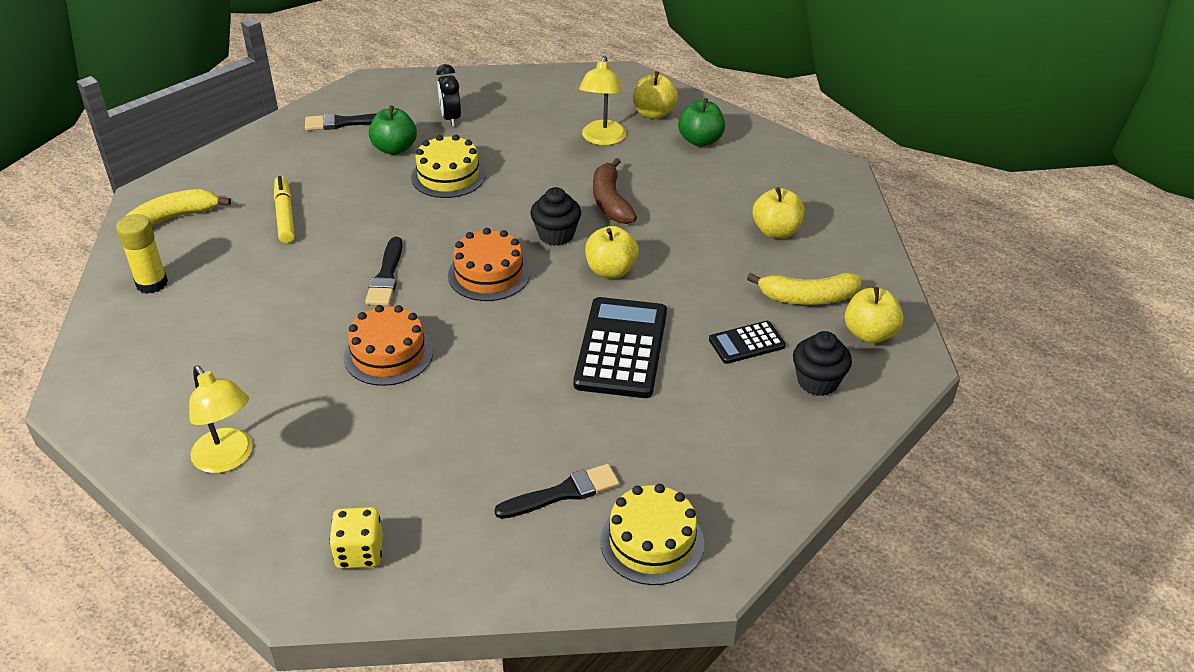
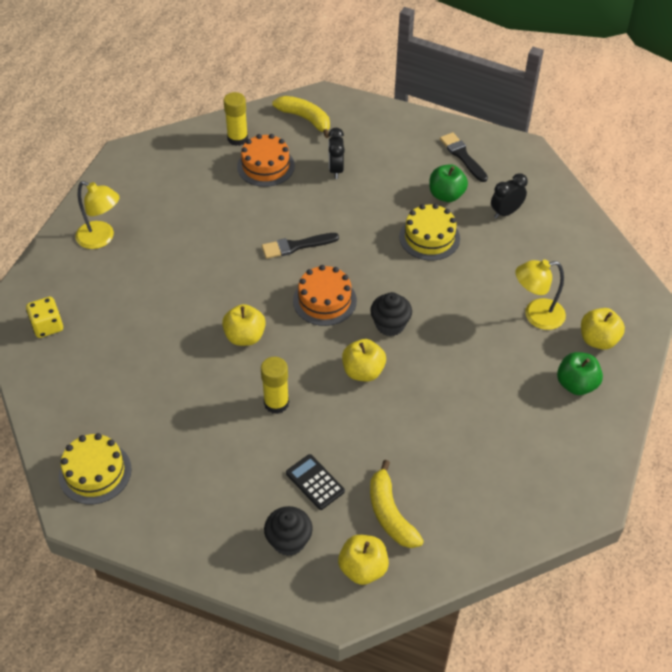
camera: 70 degrees right, 10 degrees up
(228, 459) = (101, 238): yellow lamp -> yellow lamp turned 90 degrees counterclockwise
(285, 215) = (336, 169): yellow marker -> black clock
(388, 354) = (218, 276): orange cake -> orange cake (265, 166)
(563, 493) = (123, 411): black brush -> none
(610, 201) = (451, 346): brown banana -> none
(621, 348) = (276, 403): black calculator -> yellow glue stick
(776, 231) = (470, 471): yellow apple -> yellow apple (245, 337)

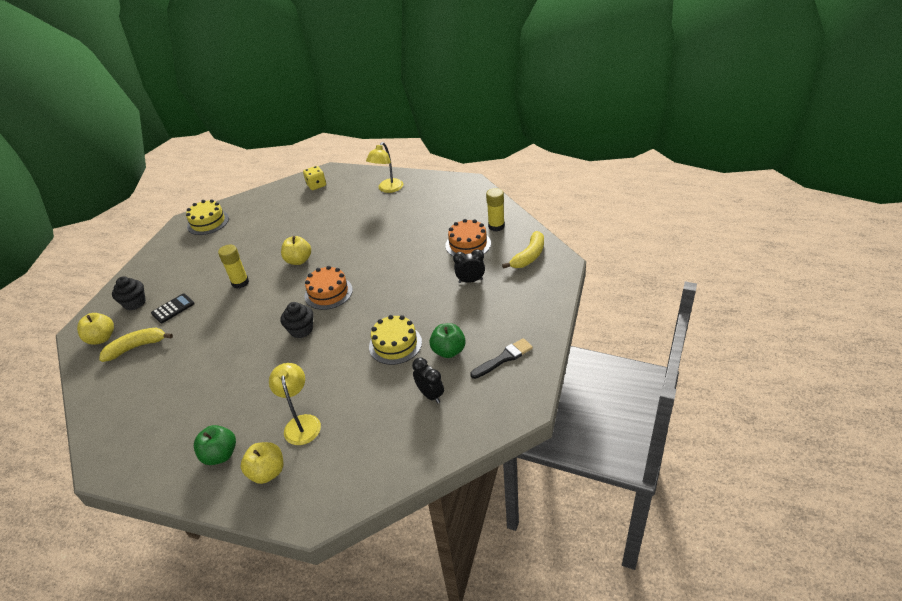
camera: 90 degrees right, 10 degrees down
(296, 246) = (383, 271): black brush -> none
(363, 371) = (259, 320): yellow apple -> none

